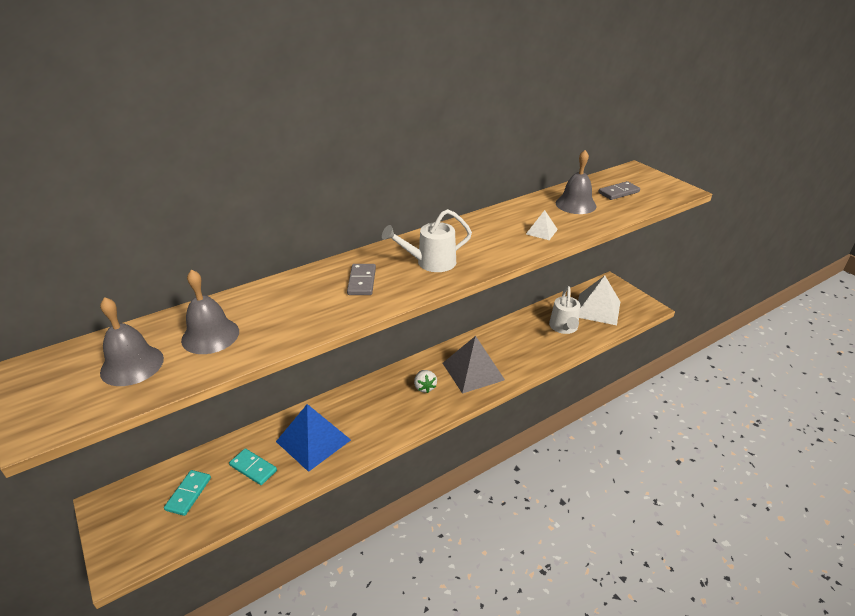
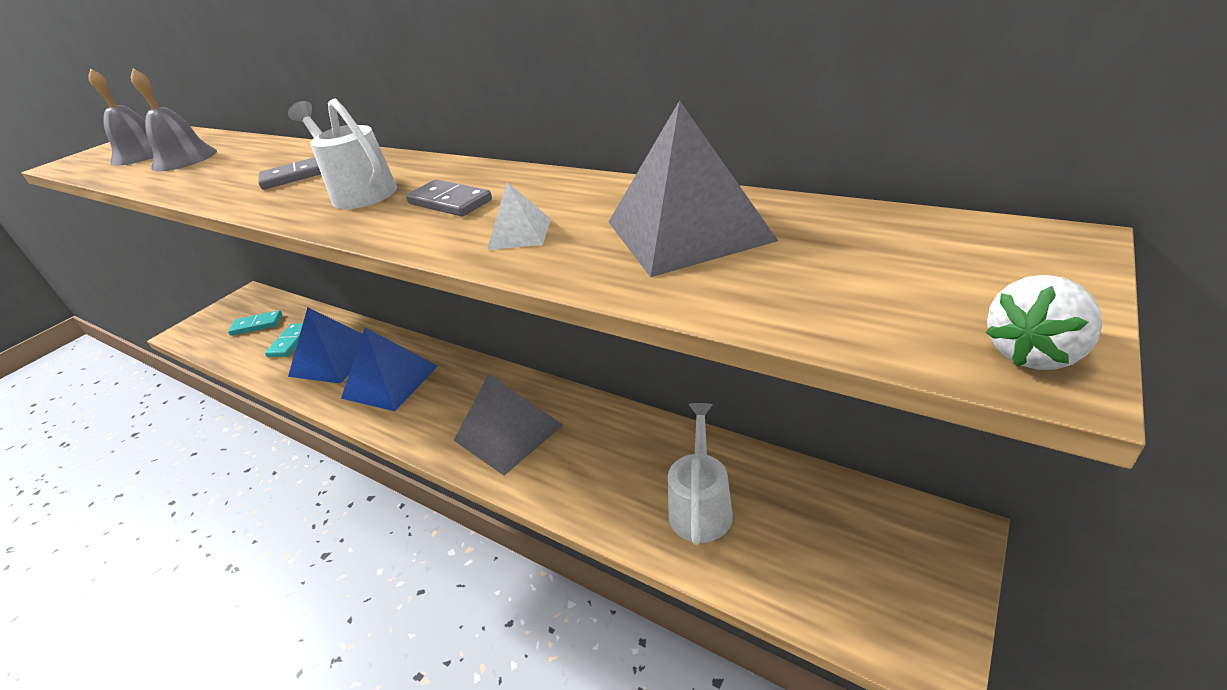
camera: 70 degrees right, 0 degrees up
(376, 413) = (390, 381): none -> blue pyramid
(425, 387) = (452, 400): white strawberry -> white strawberry (1034, 353)
(564, 328) = (701, 505): white watering can -> white watering can turned 120 degrees clockwise
(575, 204) = (687, 230): grey bell -> grey pyramid
(597, 309) = (818, 540): white pyramid -> none
(618, 192) = (833, 260): grey domino -> grey domino (449, 202)

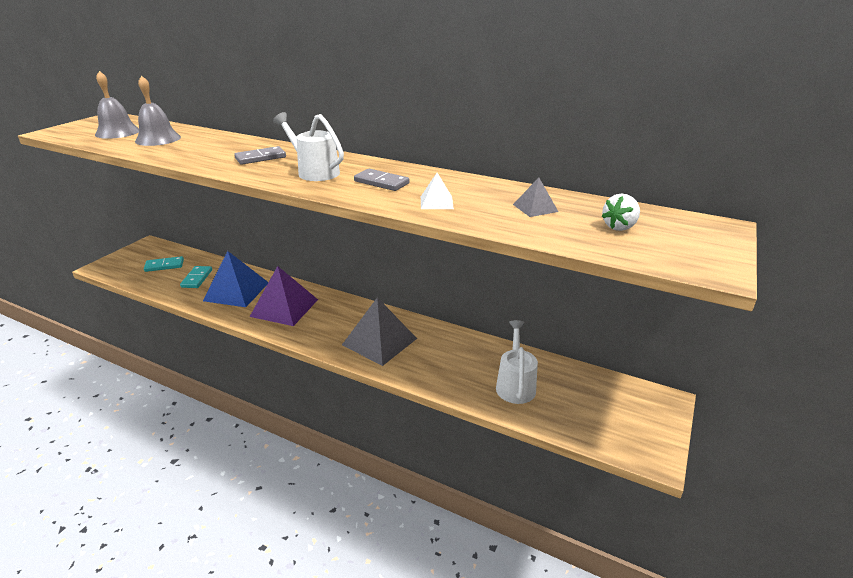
camera: 10 degrees left, 5 degrees down
(390, 381) = (284, 307): blue pyramid -> purple pyramid
(687, 230) = (535, 208): grey pyramid -> grey pyramid, size x0.47
(1034, 353) = (713, 267): white strawberry -> white strawberry (619, 227)

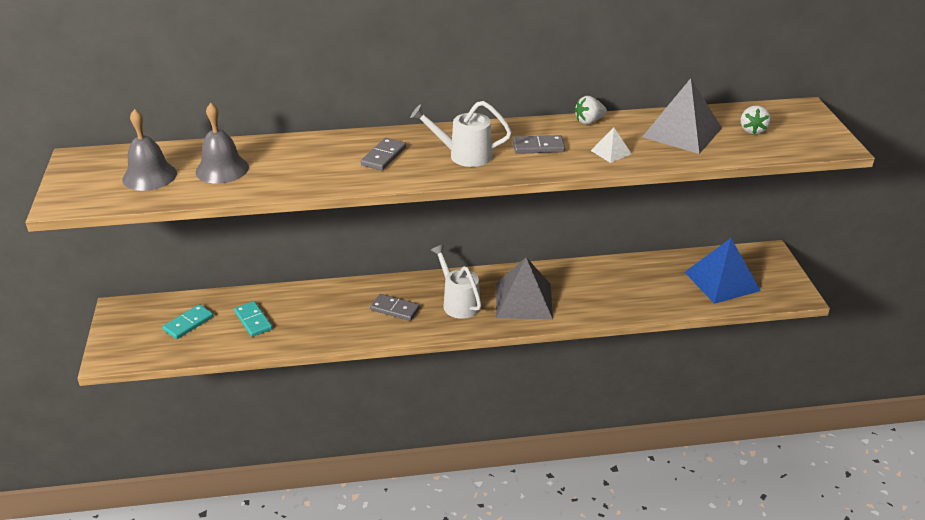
camera: 35 degrees left, 5 degrees up
(236, 291) = (320, 315): blue pyramid -> blue pyramid (722, 281)
(284, 307) = (395, 309): purple pyramid -> grey domino
(459, 178) = (589, 121): none -> white strawberry
(515, 384) = (665, 287): white watering can -> white watering can (458, 302)
(535, 208) = (682, 132): grey pyramid -> grey pyramid, size x2.15

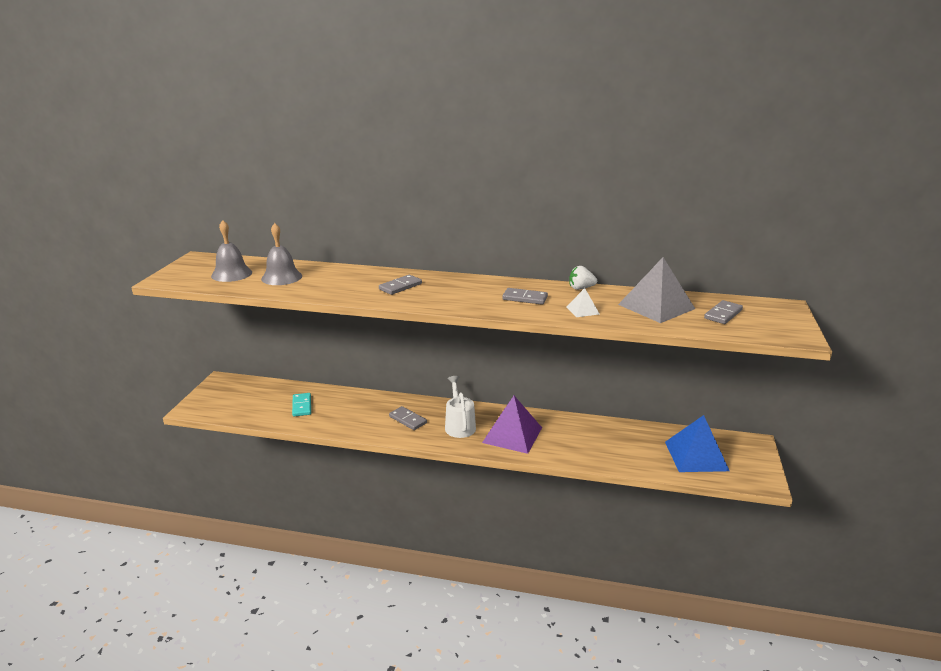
camera: 20 degrees right, 10 degrees down
(188, 323) = (258, 399): turquoise domino -> none
(463, 155) = (461, 295): white watering can -> none
(523, 300) = (512, 435): grey pyramid -> purple pyramid
(752, 130) = (723, 314): white strawberry -> grey domino

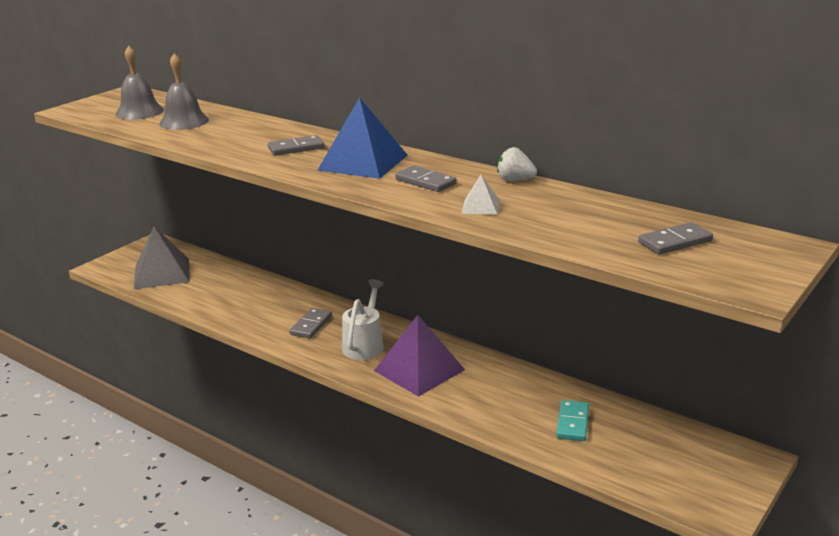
camera: 25 degrees right, 0 degrees up
(302, 406) = (211, 286): turquoise domino -> turquoise domino (573, 423)
(408, 420) = (311, 325): grey domino -> grey domino turned 45 degrees clockwise
(656, 306) = (589, 217): grey pyramid -> grey pyramid (161, 273)
(696, 456) = (647, 454): blue pyramid -> blue pyramid (363, 162)

